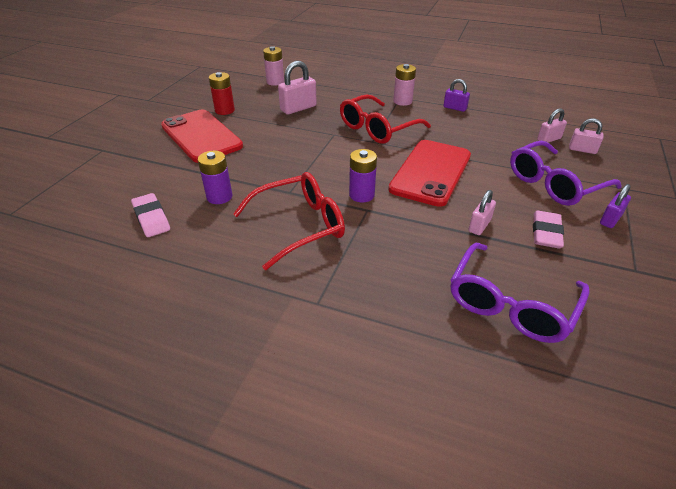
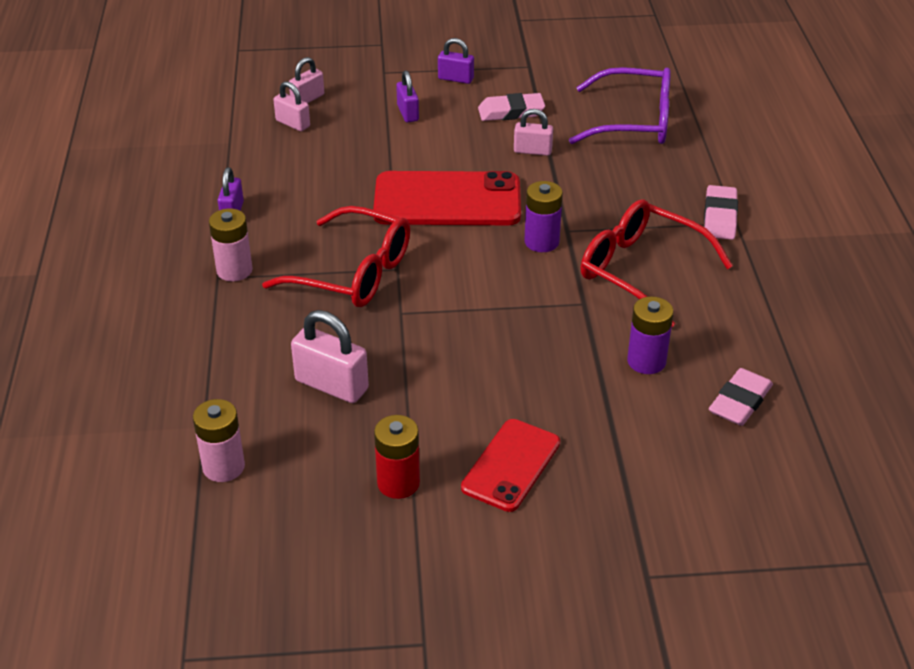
camera: 115 degrees left, 0 degrees up
(201, 136) = (511, 465): red phone -> red phone, size x0.61
(330, 295) = (719, 217): none -> pink eraser
(554, 183) = (407, 113): purple glasses -> purple padlock
(582, 150) = (307, 99): pink padlock -> pink padlock turned 45 degrees clockwise

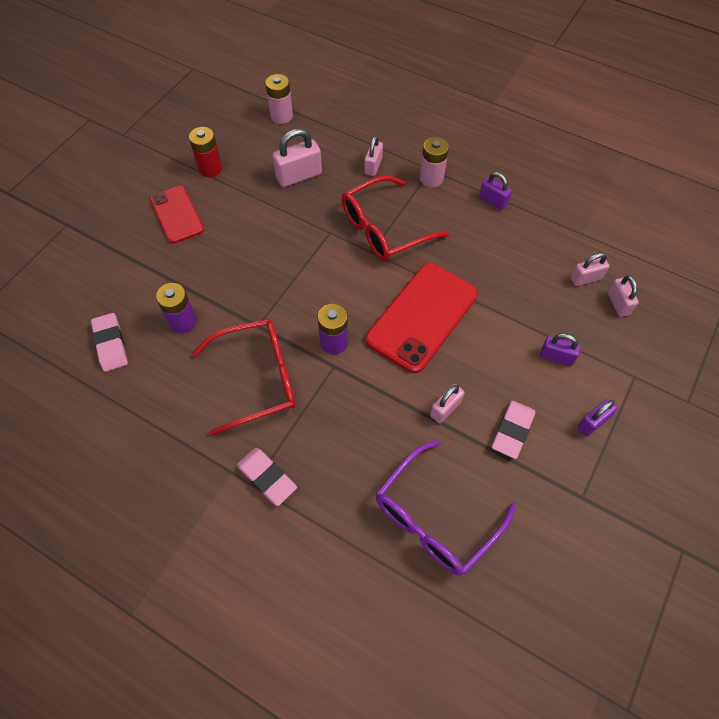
camera: 125 degrees right, 20 degrees up
(253, 327) = (373, 166): none -> pink padlock

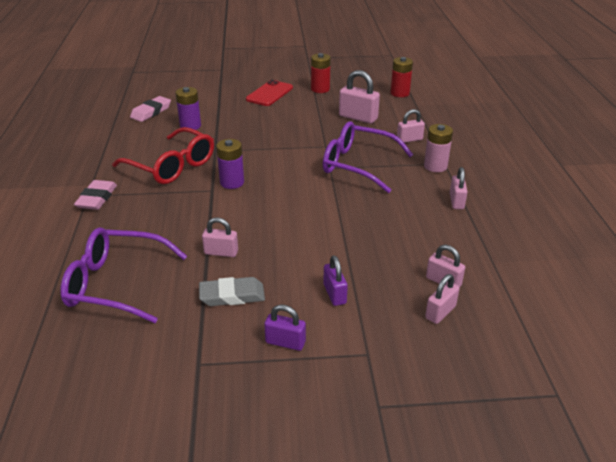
camera: 55 degrees right, 25 degrees down
(281, 116) = (400, 93): pink battery -> red battery
(384, 229) = (358, 165): red glasses -> purple glasses
(422, 317) = (296, 210): red phone -> none
(493, 201) = (456, 201): purple padlock -> pink padlock
(512, 431) = (232, 295): pink eraser -> grey eraser

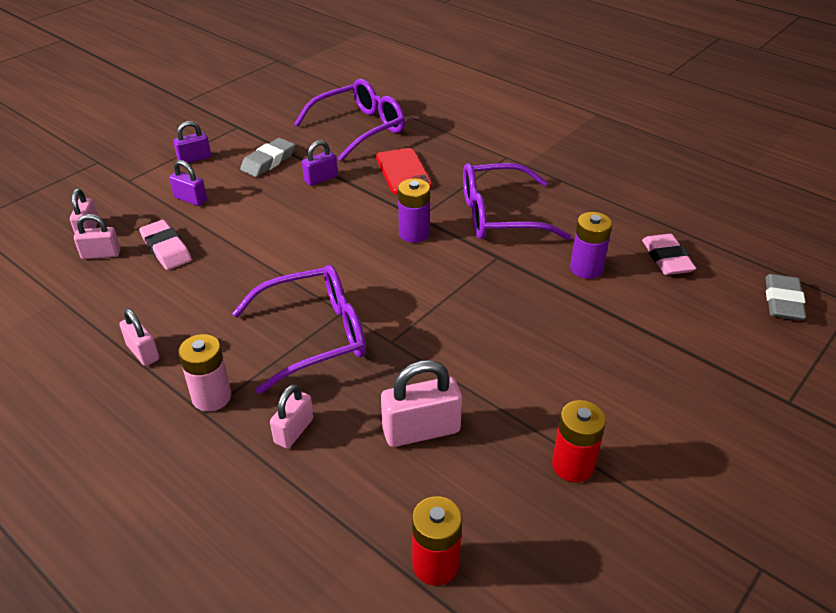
camera: 135 degrees right, 5 degrees up
(97, 198) = (493, 159): pink eraser -> pink eraser (166, 249)
(152, 83) = (783, 301): none -> grey eraser
(172, 166) = (499, 216): red glasses -> purple glasses
(221, 252) = (321, 179): pink padlock -> purple padlock
(269, 93) = (617, 394): red phone -> red phone (403, 172)

